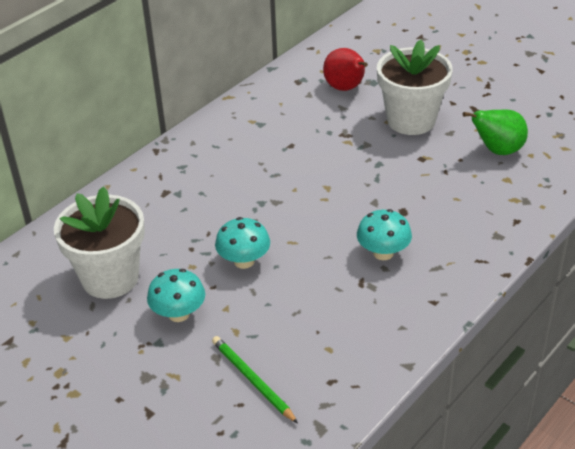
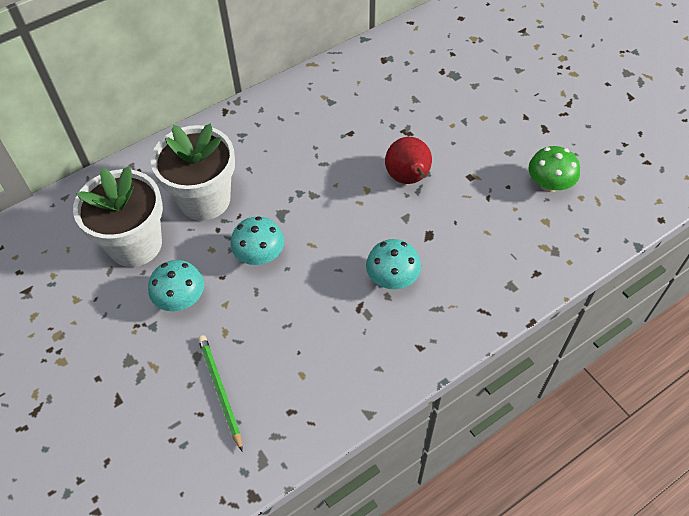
camera: 15 degrees right, 15 degrees up
(346, 88) = (427, 77): red pear -> red pear (408, 178)
(411, 120) = (476, 129): white flower pot -> white flower pot (204, 199)
(497, 150) = (549, 184): green pear -> green mushroom

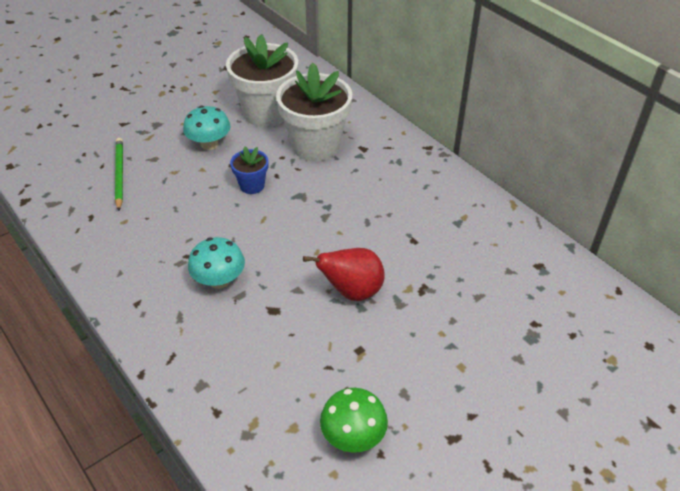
camera: 85 degrees right, 10 degrees down
(220, 390) = (119, 174): green pencil -> green pencil turned 75 degrees counterclockwise
(260, 255) = (252, 185): turquoise mushroom -> blue flower pot

